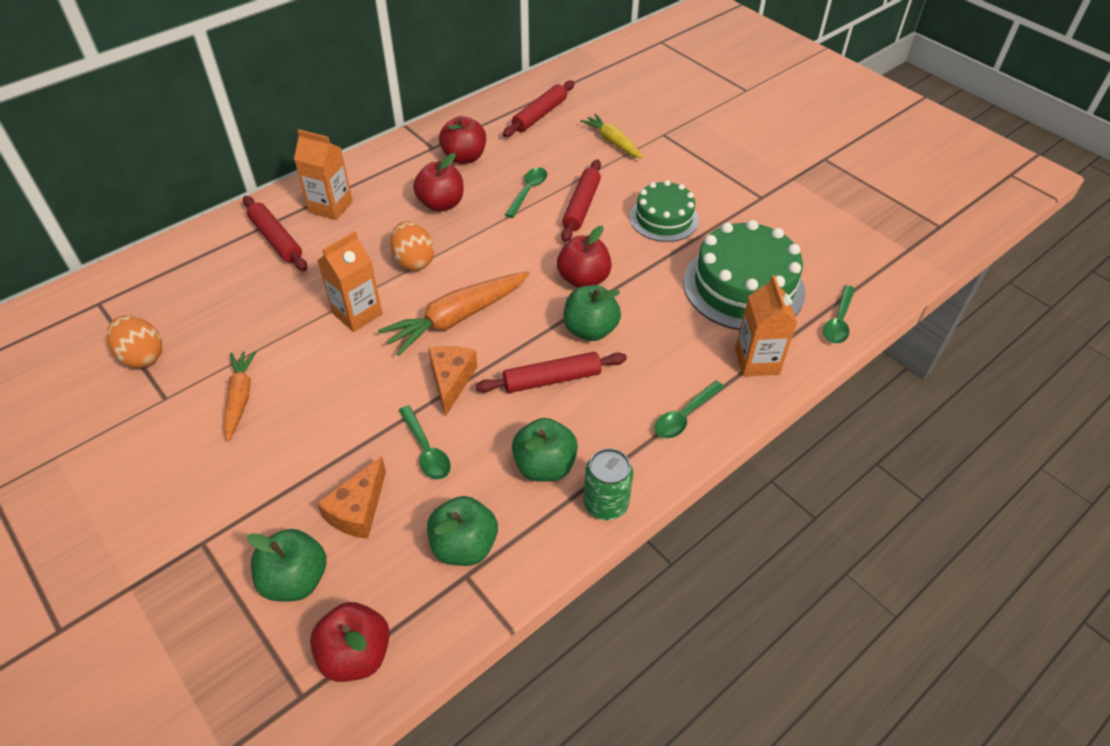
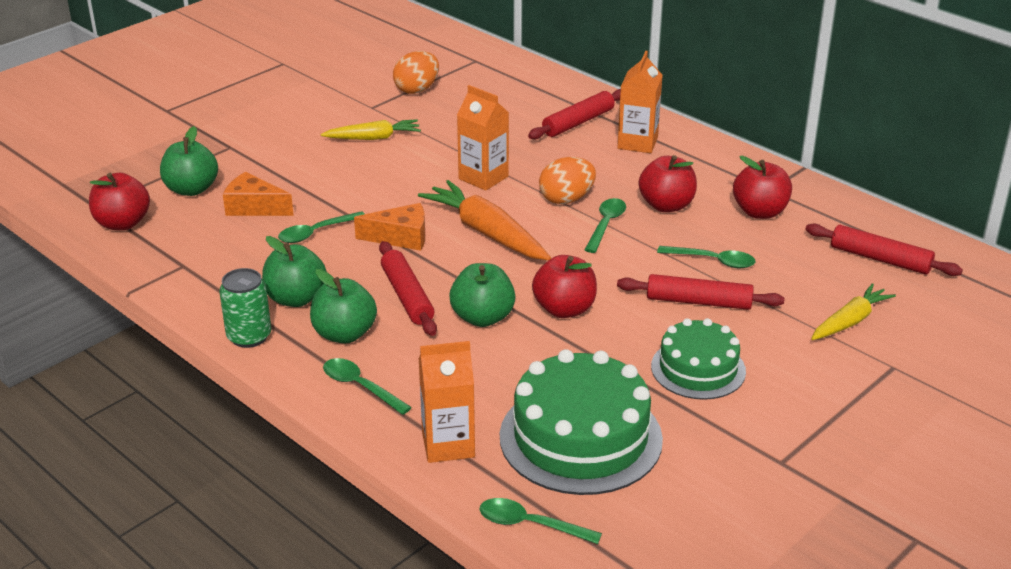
camera: 85 degrees right, 15 degrees down
(240, 398) = (373, 138): orange carrot -> yellow carrot
(462, 242) = (606, 225): none -> green spoon
(464, 546) = (212, 262): green apple -> green apple (344, 334)

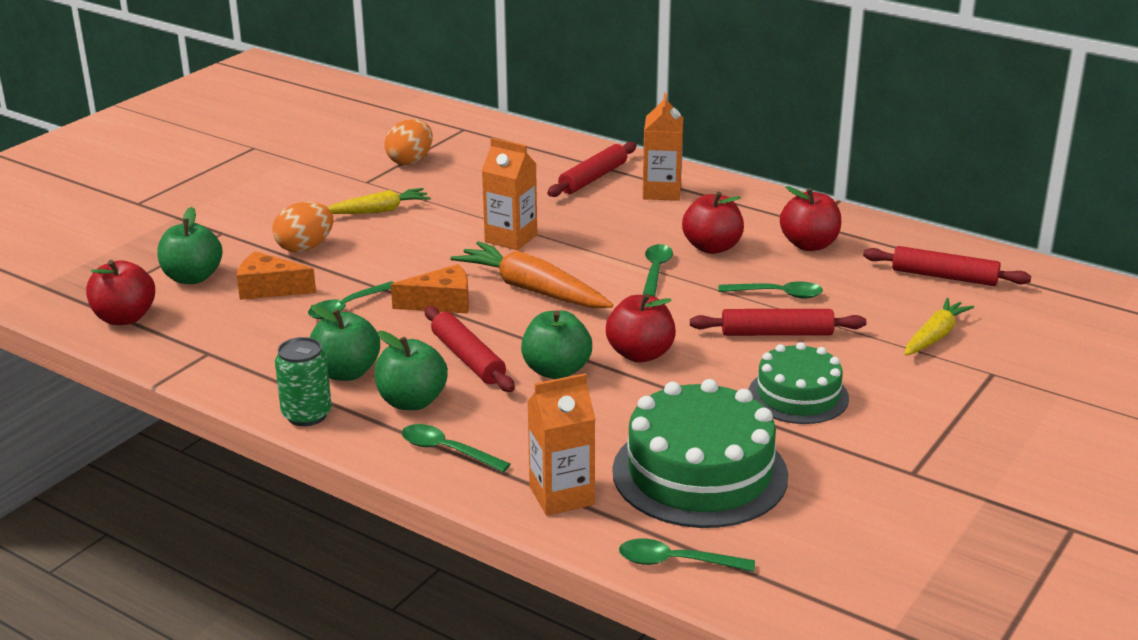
camera: 10 degrees left, 5 degrees down
(566, 199) = (606, 251): orange egg -> orange egg (305, 248)

